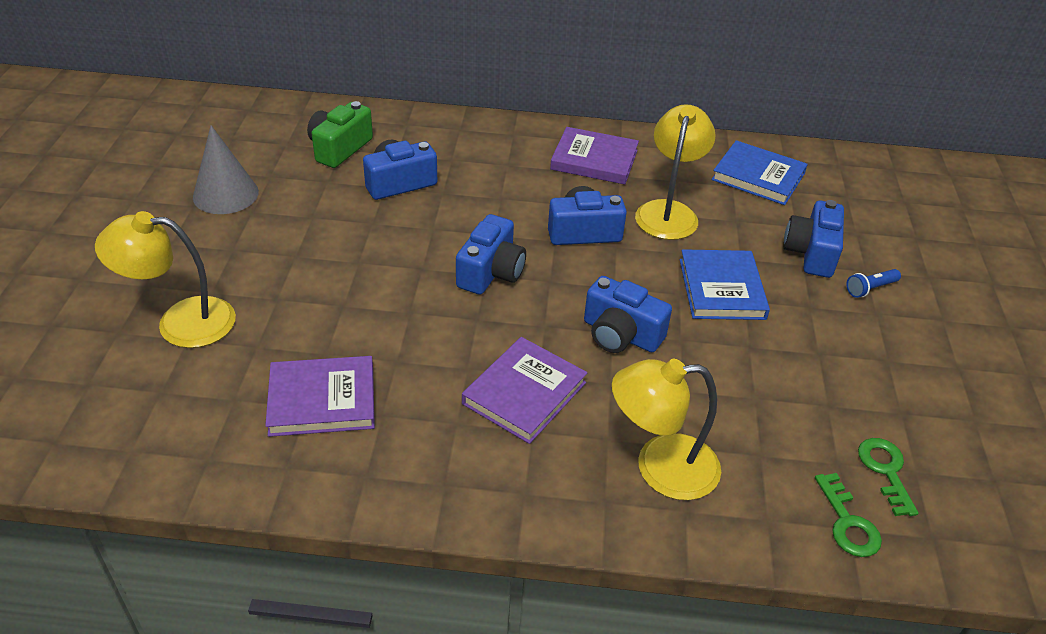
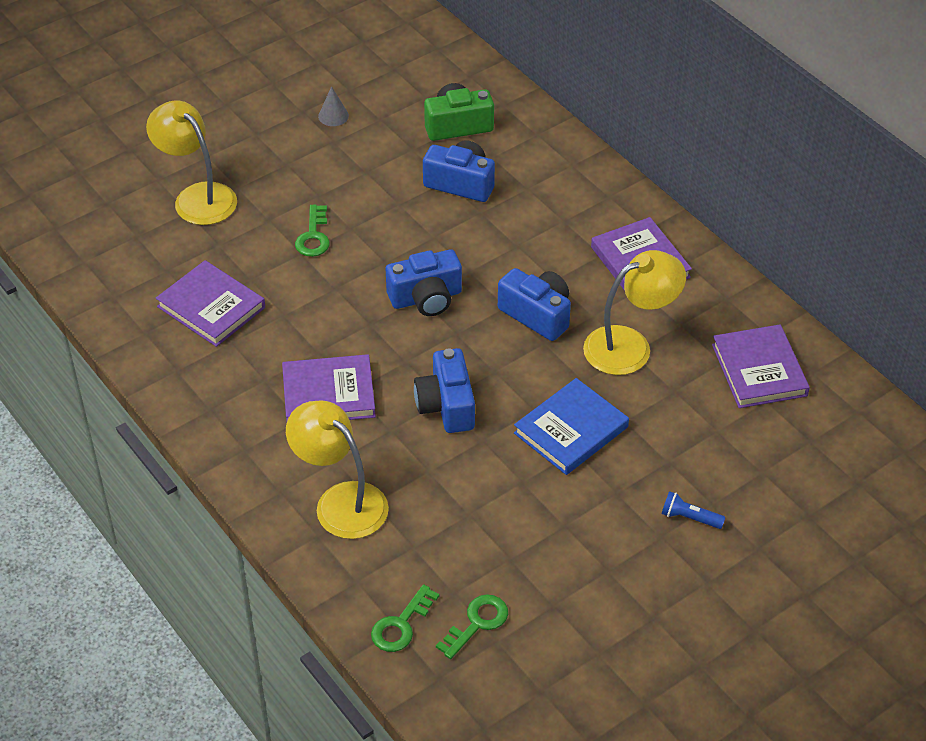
camera: 50 degrees right, 5 degrees up
(225, 194) = (333, 116): grey cone -> grey cone, size x0.51
(335, 287) = (313, 236): none -> green key
(758, 176) = (759, 370): blue book -> purple book
(811, 253) = (691, 458): blue camera -> none

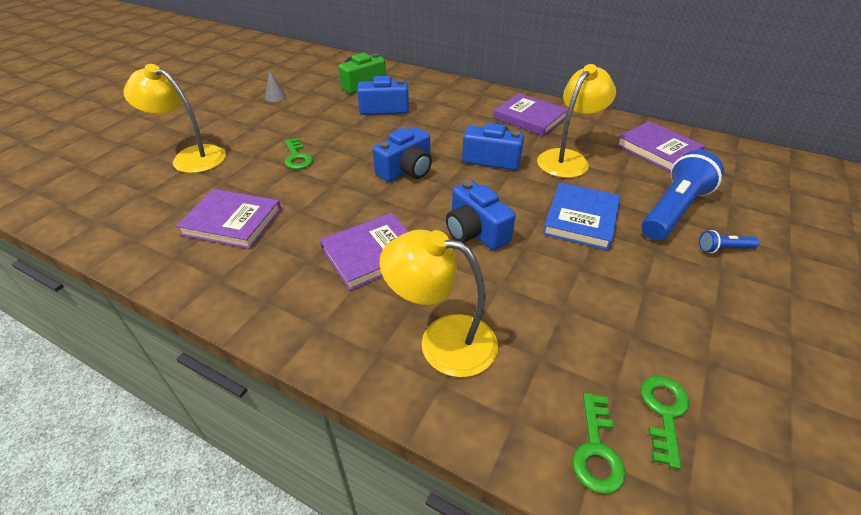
camera: 25 degrees left, 5 degrees down
(684, 457) = (673, 210): none -> blue flashlight

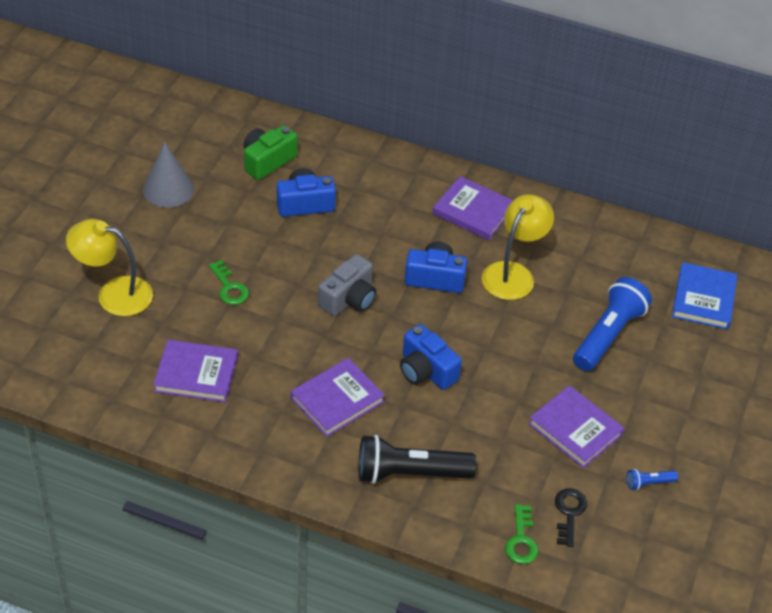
camera: 10 degrees left, 5 degrees up
(275, 97) = (168, 189): grey cone -> grey cone, size x1.95
(406, 170) = (349, 299): blue camera -> grey camera
(442, 340) = (409, 474): yellow lamp -> black flashlight
(581, 219) = (522, 350): blue book -> blue book (703, 299)
(658, 149) = (607, 254): purple book -> purple book (575, 429)
(663, 412) = (569, 513): green key -> black key
(723, 249) = (643, 375): blue flashlight -> blue flashlight (648, 483)

